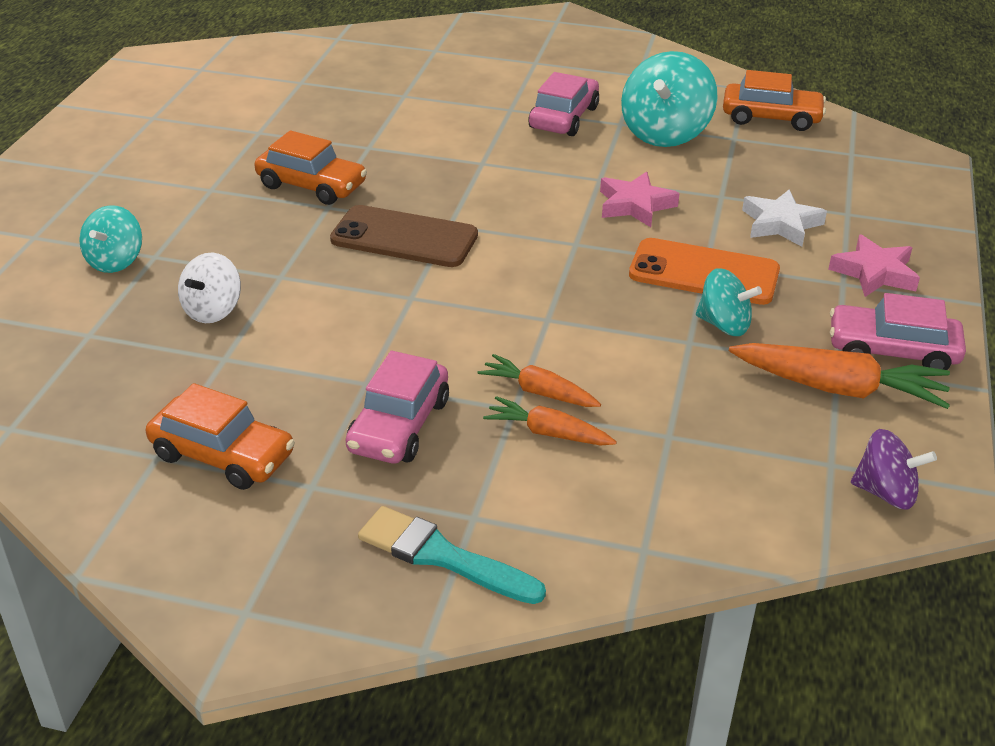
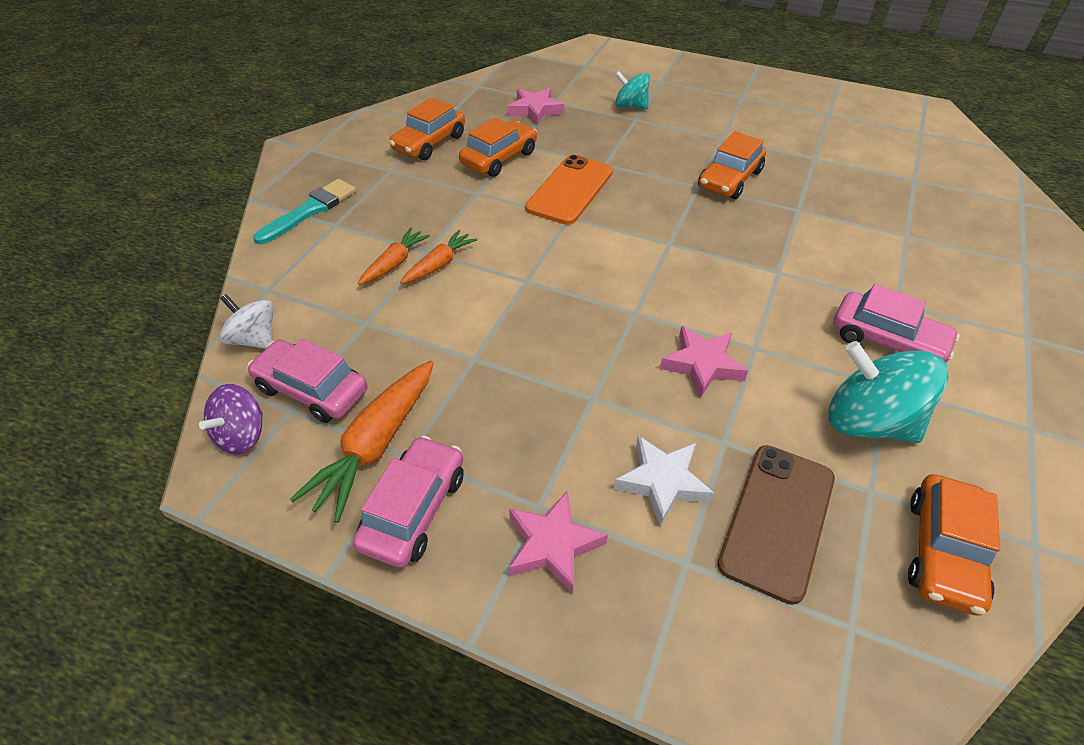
camera: 100 degrees right, 10 degrees up
(116, 351) = (535, 110): none -> pink star
(213, 310) = (569, 139): white spinning top -> white spinning top (254, 339)
(270, 372) = (499, 158): none -> orange car
(399, 425) = (429, 202): pink car -> pink car (312, 390)
(404, 238) = (650, 219): brown phone -> brown phone (777, 520)
(704, 273) = (575, 391): orange phone -> orange phone (570, 190)
(724, 325) = (490, 387): turquoise spinning top -> none

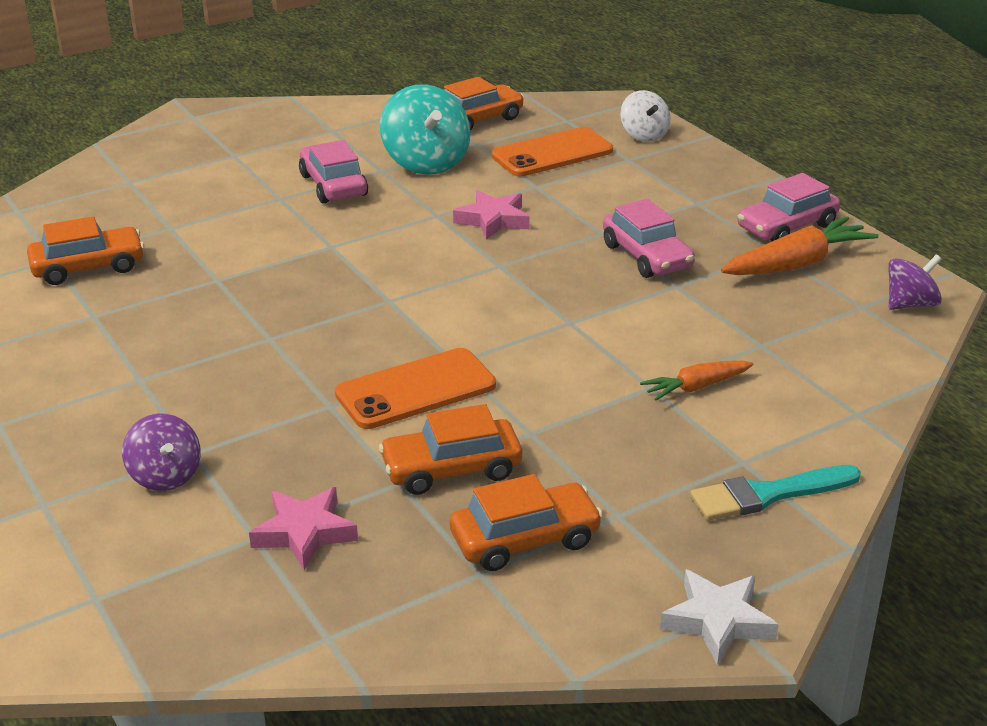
camera: 145 degrees left, 15 degrees down
(254, 339) = (883, 370): white spinning top -> white spinning top (644, 135)
(312, 390) = (837, 313): pink car -> pink car (647, 256)
(439, 264) = (647, 368): orange carrot -> none
(552, 545) = (703, 187): pink star -> none
(630, 106) = (165, 476): turquoise spinning top -> purple spinning top
(662, 482) = (602, 185): white star -> white star (717, 621)
(729, 179) = (225, 330): orange car -> orange car (88, 267)
(777, 520) = (552, 153): brown phone -> orange phone

